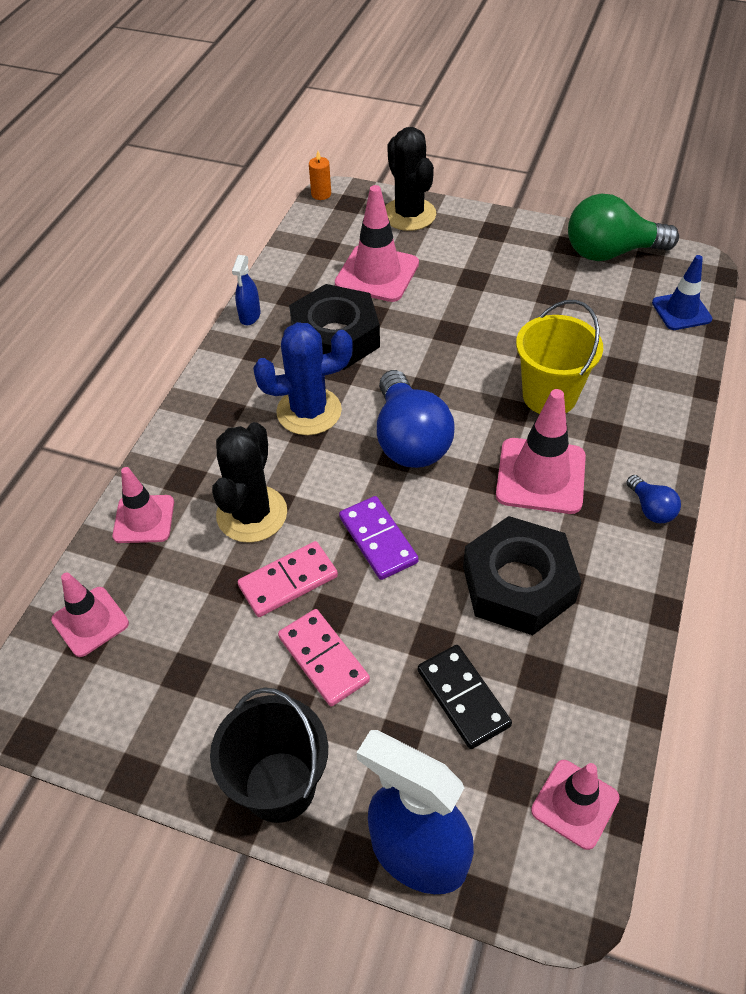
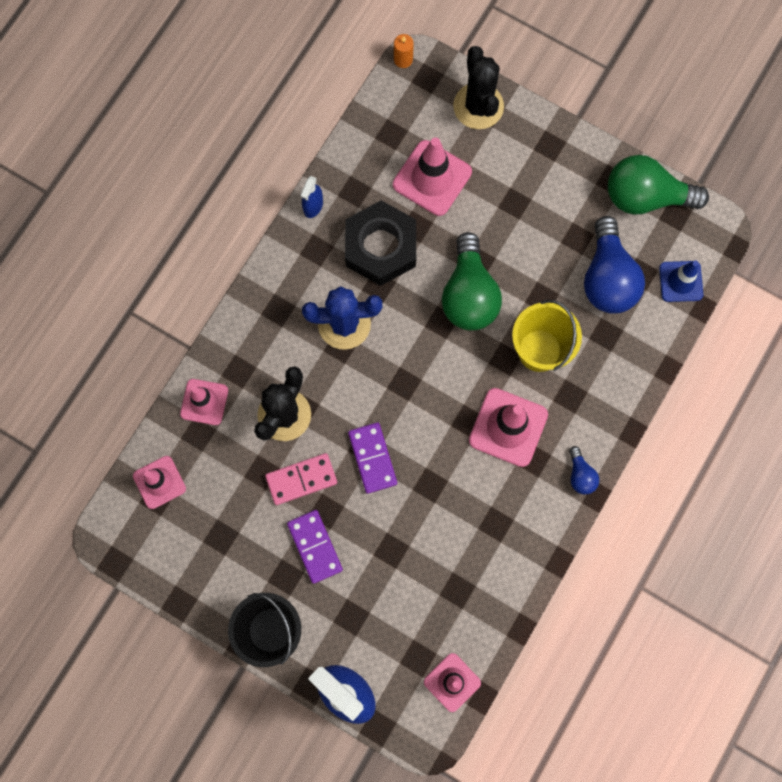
camera: 10 degrees right, 25 degrees up
(323, 659) = (314, 546): pink domino -> purple domino
(410, 440) = (417, 370): blue light bulb -> blue light bulb (607, 278)
(449, 360) = (469, 294): none -> green light bulb
(463, 698) = (401, 596): black domino -> none
(518, 584) = (463, 517): black nut -> none

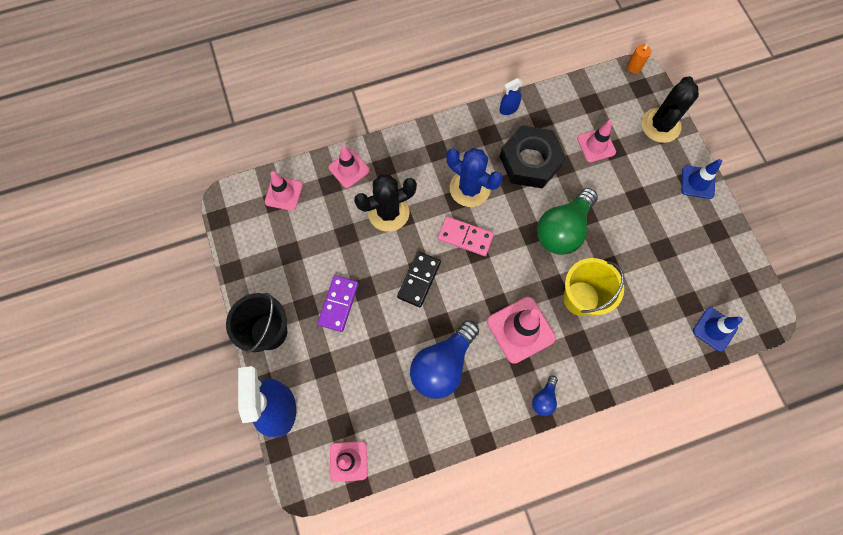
camera: 40 degrees right, 5 degrees down
(301, 479) = (365, 257): pink domino -> pink domino (465, 237)
(372, 458) = (419, 280): purple domino -> black domino
(432, 178) = (596, 145): pink traffic cone -> pink traffic cone, size x0.65
(558, 141) = (697, 182): none -> blue traffic cone
(607, 278) = (664, 289): blue light bulb -> blue light bulb (443, 365)
(645, 197) = (731, 258): green light bulb -> none

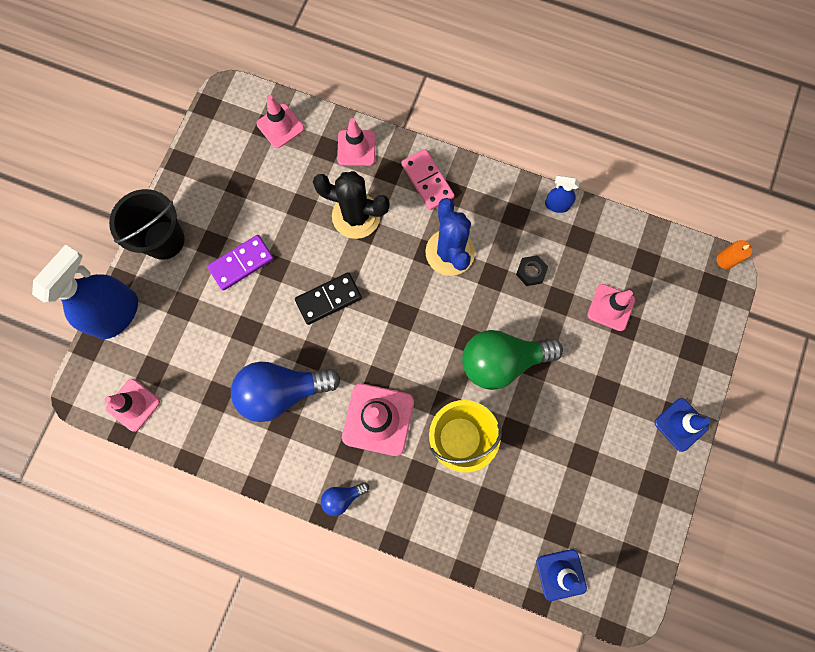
camera: 40 degrees right, 5 degrees up
(465, 237) = (405, 294): pink domino -> pink domino (427, 181)
(530, 161) = (531, 272): black nut -> black nut, size x0.40
(660, 125) = (696, 339): black cactus -> none

